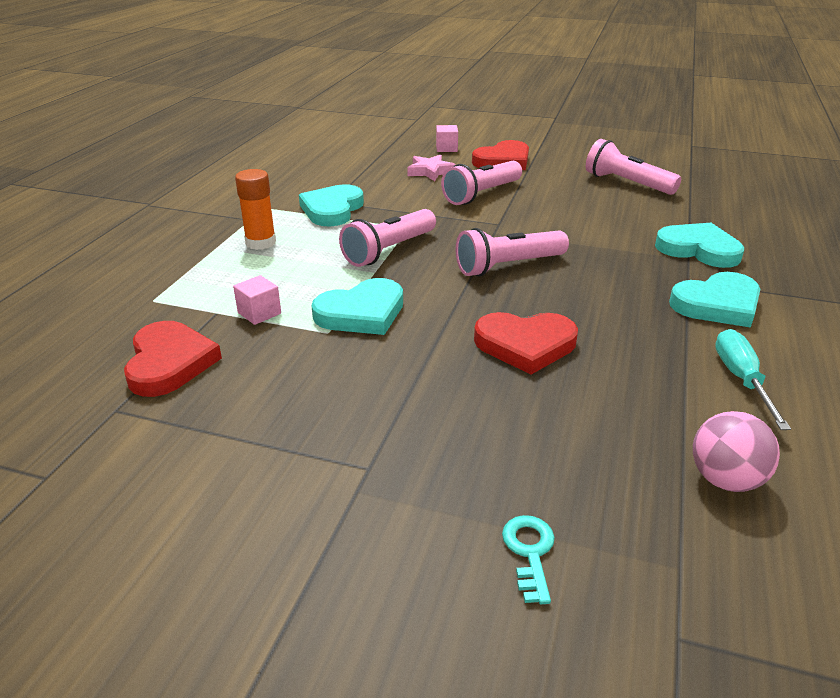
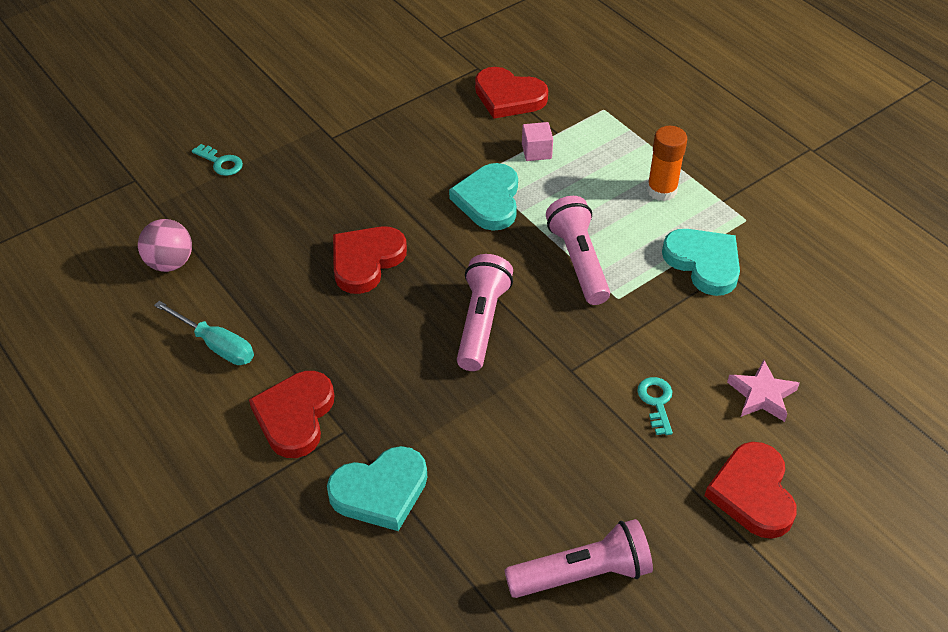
camera: 125 degrees right, 15 degrees up
(446, 148) = (842, 460): pink cube -> none
(482, 194) = (656, 402): pink flashlight -> turquoise key
(717, 304) = (295, 416): turquoise heart -> red heart

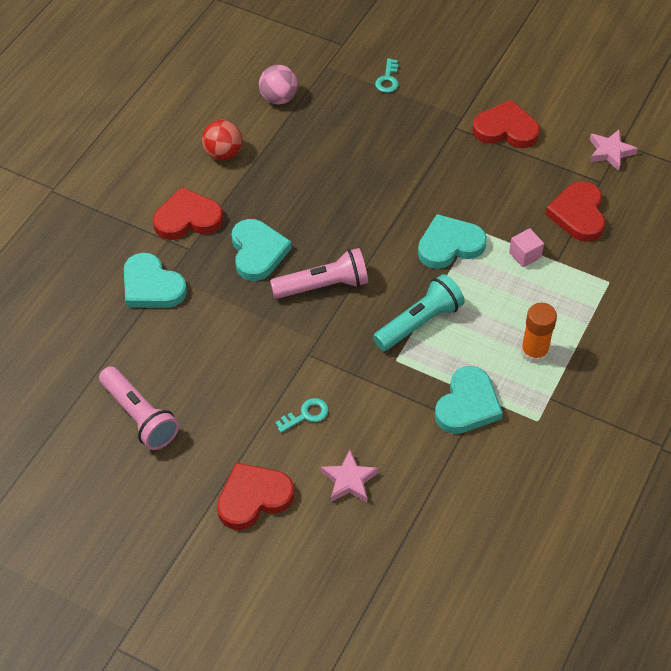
camera: 65 degrees right, 5 degrees up
(216, 345) = (223, 154): turquoise screwdriver -> red ball
(366, 261) = (343, 198): red heart -> red heart (506, 129)
(394, 365) = (257, 252): none -> turquoise heart
(446, 48) = (610, 152): none -> pink star
(578, 261) = (419, 323): pink flashlight -> turquoise flashlight

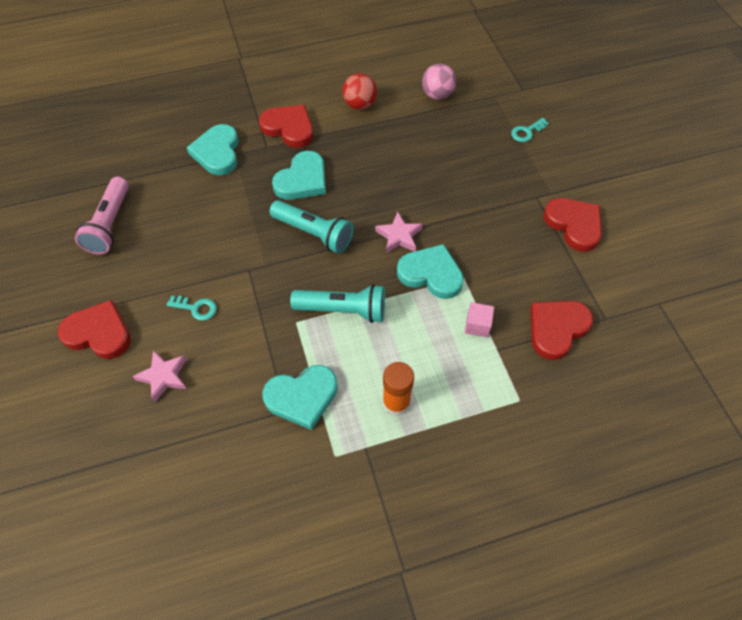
camera: 45 degrees right, 5 degrees up
(323, 286) = (314, 233): pink flashlight -> turquoise flashlight
(610, 152) = (640, 302): pink star -> pink star (399, 236)

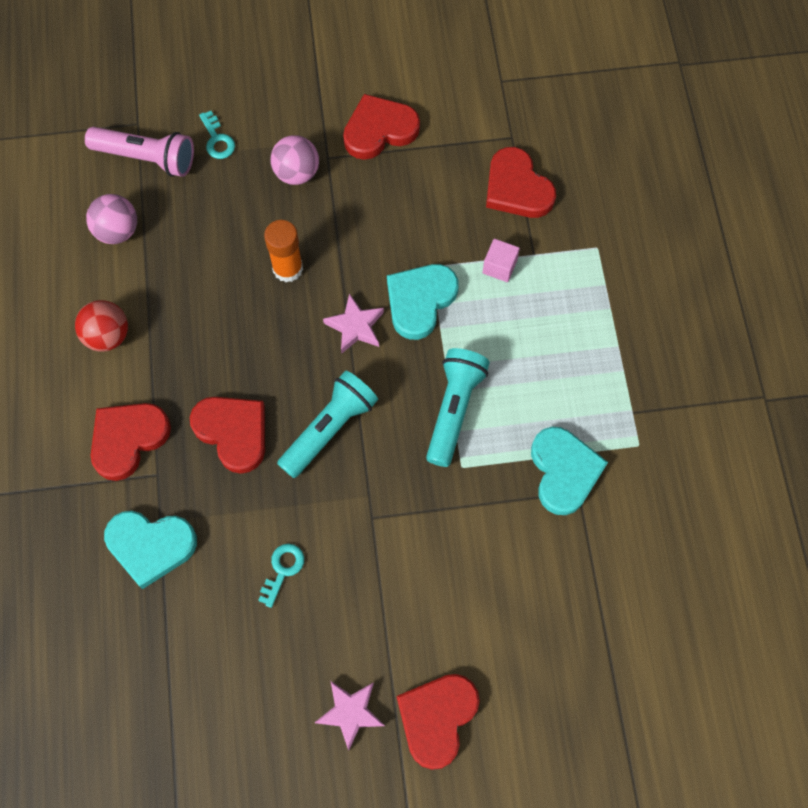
camera: 80 degrees left, 10 degrees up
(110, 224) = (254, 708): pink flashlight -> pink flashlight (146, 158)
(164, 376) = (514, 633): pink star -> pink star (350, 713)
(196, 308) = (420, 588): turquoise key -> turquoise key (283, 570)
(302, 180) = (233, 432): turquoise heart -> red heart
(396, 402) = (584, 371): orange glue stick -> orange glue stick (288, 268)
(516, 180) = (297, 173): none -> pink ball

